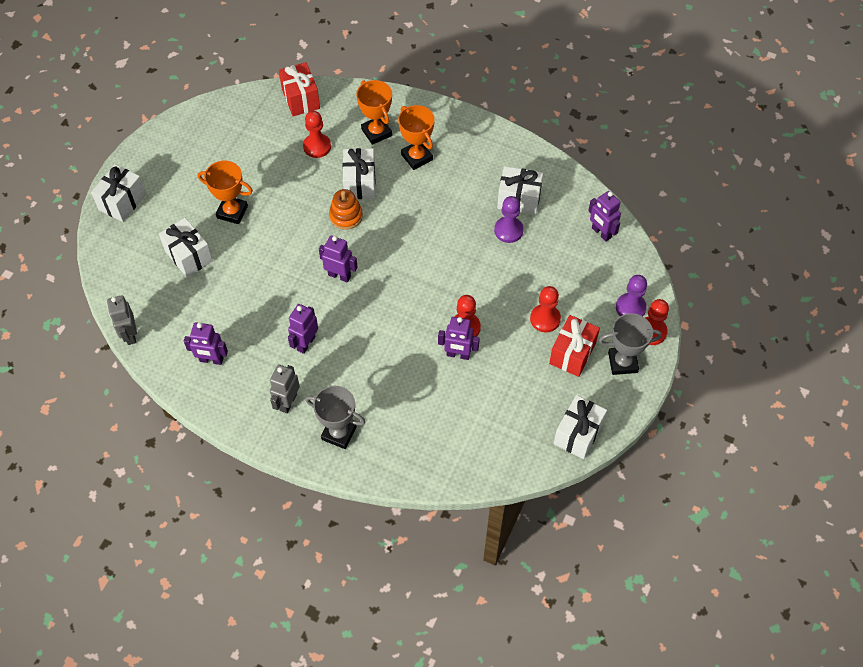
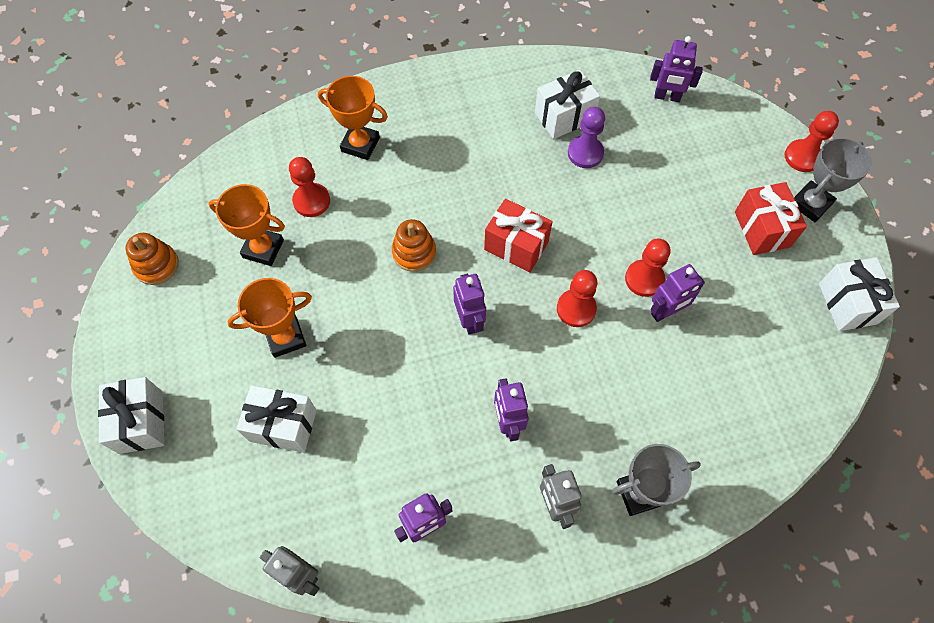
camera: 40 degrees left, 5 degrees up
(202, 125) = (156, 265): none -> orange stacking toy
(301, 99) = (245, 163): red gift -> red gift (516, 246)
(339, 275) = (470, 320): purple robot -> purple robot turned 90 degrees clockwise
(360, 183) = (394, 208): white gift -> none
(417, 157) = (426, 142): orange trophy -> orange trophy (263, 248)
(545, 319) = (705, 214): red pawn -> red pawn (576, 309)
(630, 307) = (763, 148): purple pawn -> none

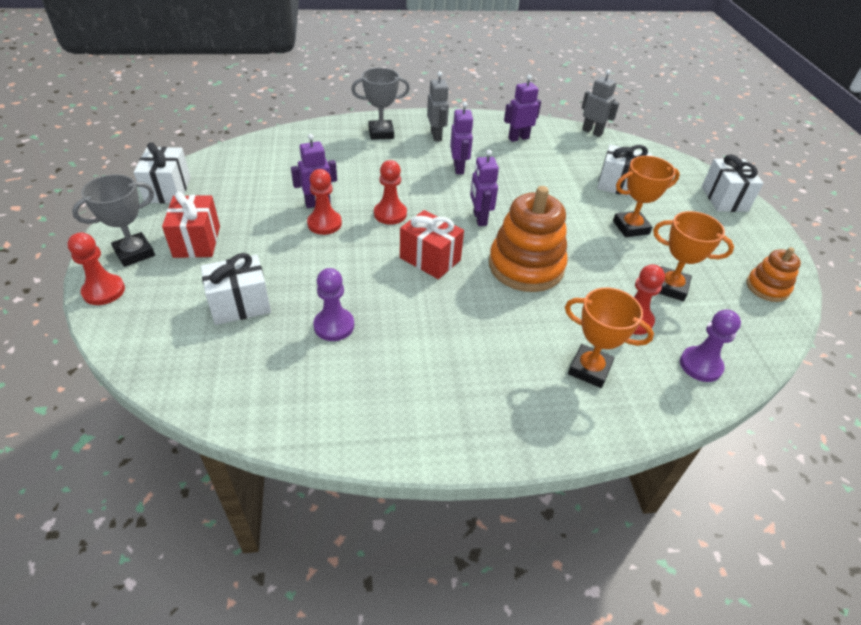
camera: 175 degrees left, 20 degrees down
(261, 162) = (700, 365): none -> purple pawn
(414, 252) = (526, 266): orange stacking toy -> orange stacking toy, size x1.85
(564, 117) = (343, 367): white gift -> white gift (240, 304)
(667, 97) = (205, 373): purple robot -> none

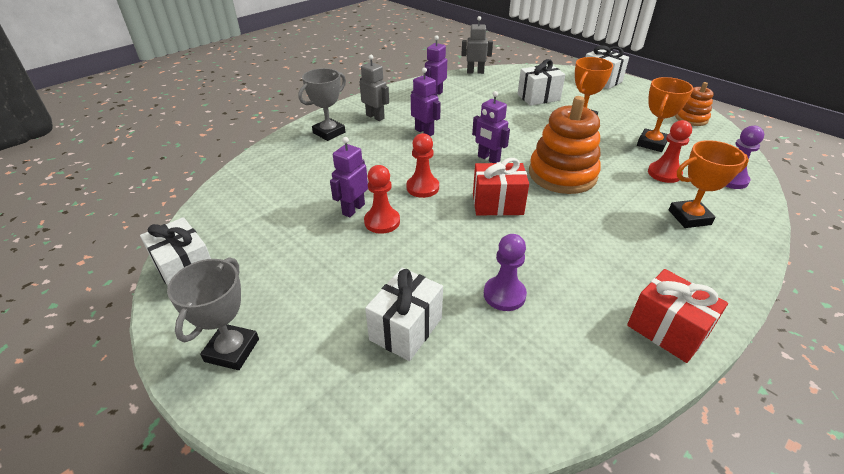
camera: 35 degrees left, 5 degrees down
(104, 291) = (249, 408): red pawn -> none
(197, 241) = (285, 300): red gift -> red gift (667, 330)
(670, 287) = (651, 143): orange trophy -> orange trophy turned 45 degrees counterclockwise

